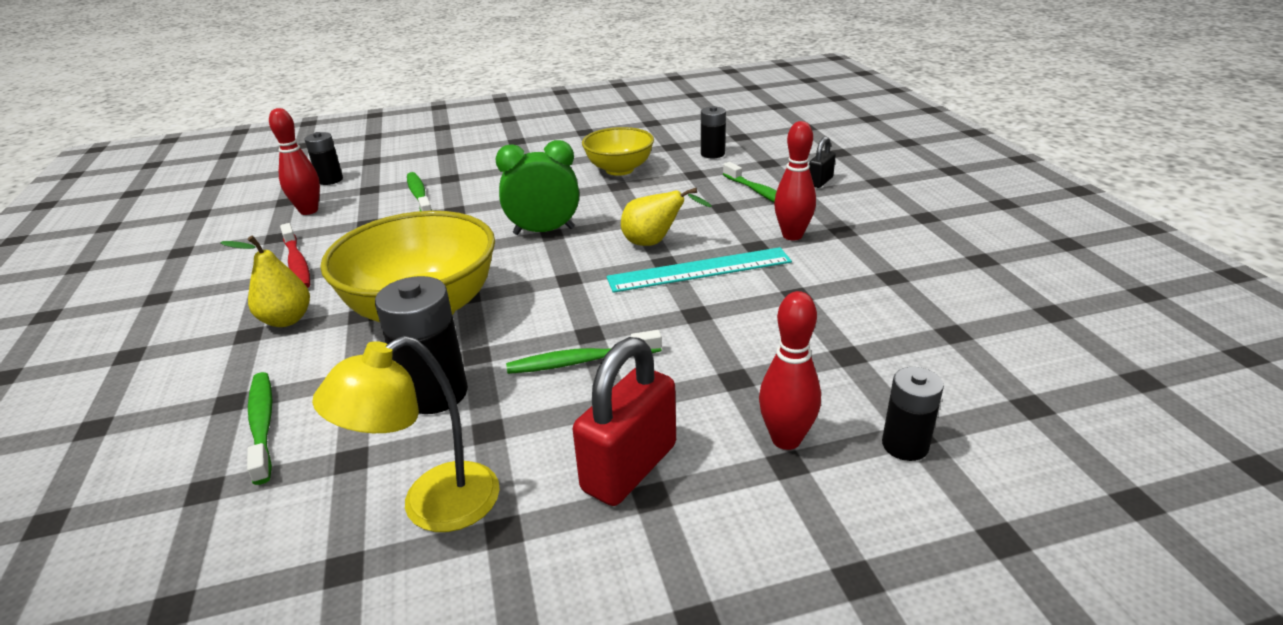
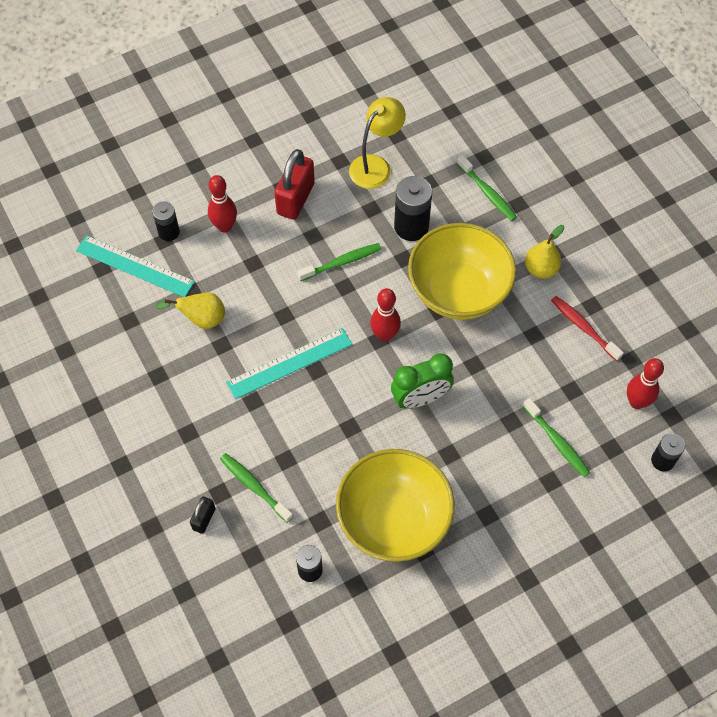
camera: 165 degrees right, 30 degrees up
(619, 169) = (393, 520): yellow bowl -> yellow bowl, size x1.67
(655, 243) = (329, 394): yellow pear -> yellow pear (201, 319)
(792, 235) = (226, 419): red bowling pin -> red bowling pin (385, 335)
(964, 400) = (134, 266): none -> turquoise ruler

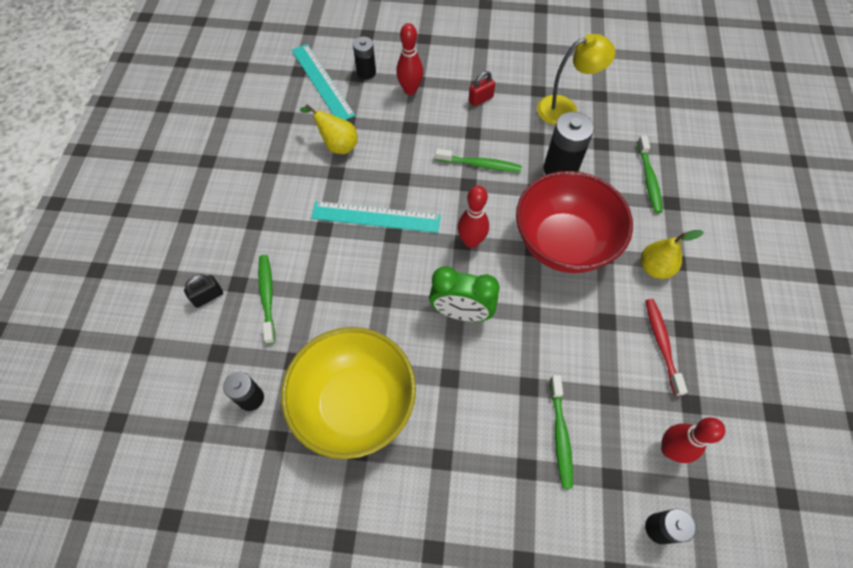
camera: 35 degrees right, 0 degrees up
(295, 199) = (480, 99): red padlock -> red padlock, size x0.52
(458, 291) = (563, 243): yellow bowl -> red bowl

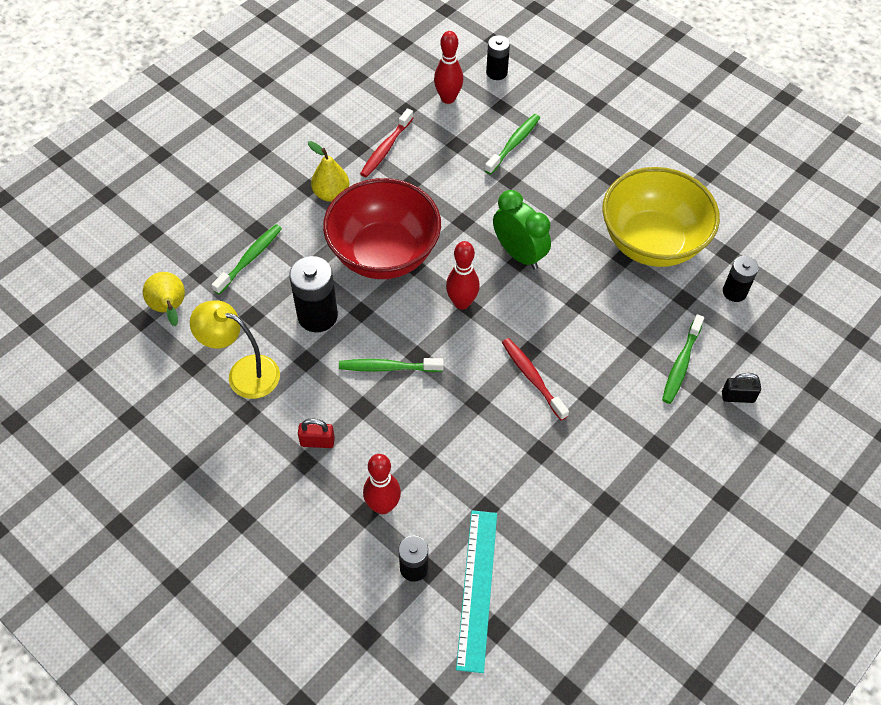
camera: 145 degrees left, 5 degrees down
(337, 145) = (517, 484): yellow pear -> yellow pear (170, 309)
(376, 217) = (532, 377): turquoise ruler -> red toothbrush
(480, 165) = (388, 367): green toothbrush -> green toothbrush turned 45 degrees counterclockwise

